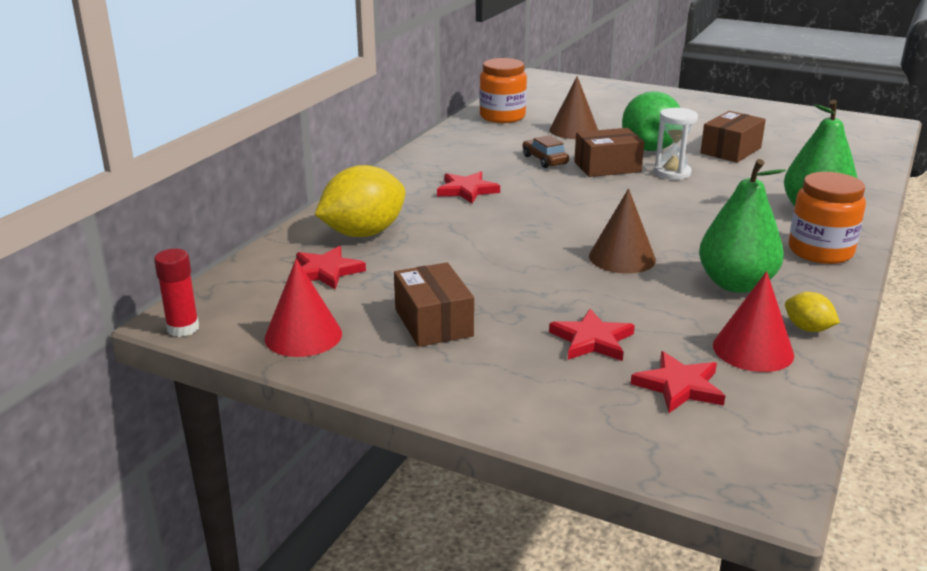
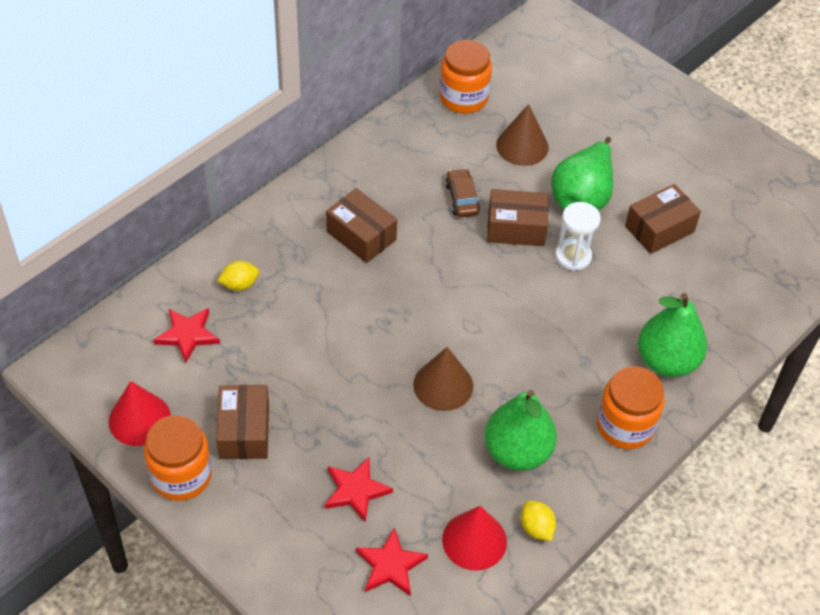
camera: 15 degrees right, 25 degrees up
(183, 328) = (54, 383): red glue stick -> none
(363, 233) = (239, 284): yellow lemon -> yellow lemon, size x0.47
(379, 367) = (181, 475): none -> orange jar
(467, 190) = (361, 236): red star -> brown box

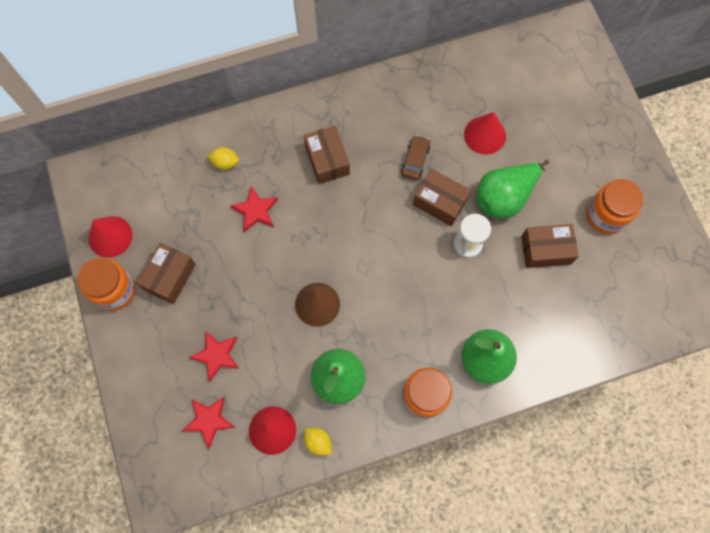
camera: 30 degrees right, 20 degrees up
(187, 335) = (172, 187): red star -> red star (255, 210)
(463, 97) = (465, 75): orange jar -> orange jar (606, 215)
(522, 146) = (485, 135): brown cone -> red cone
(536, 528) = (318, 442): yellow lemon -> yellow lemon turned 45 degrees counterclockwise

